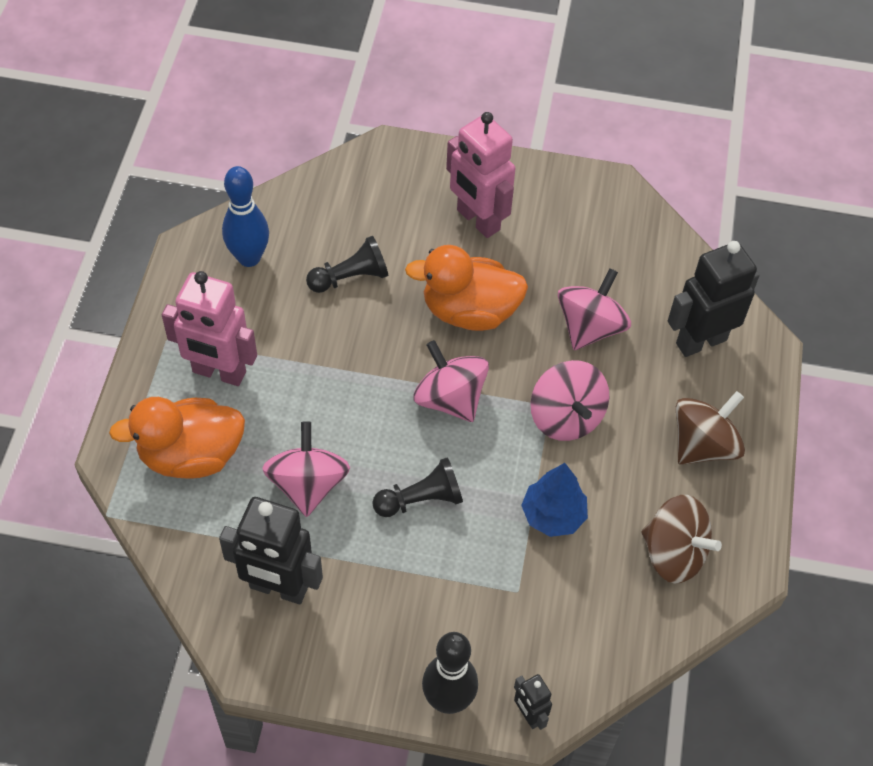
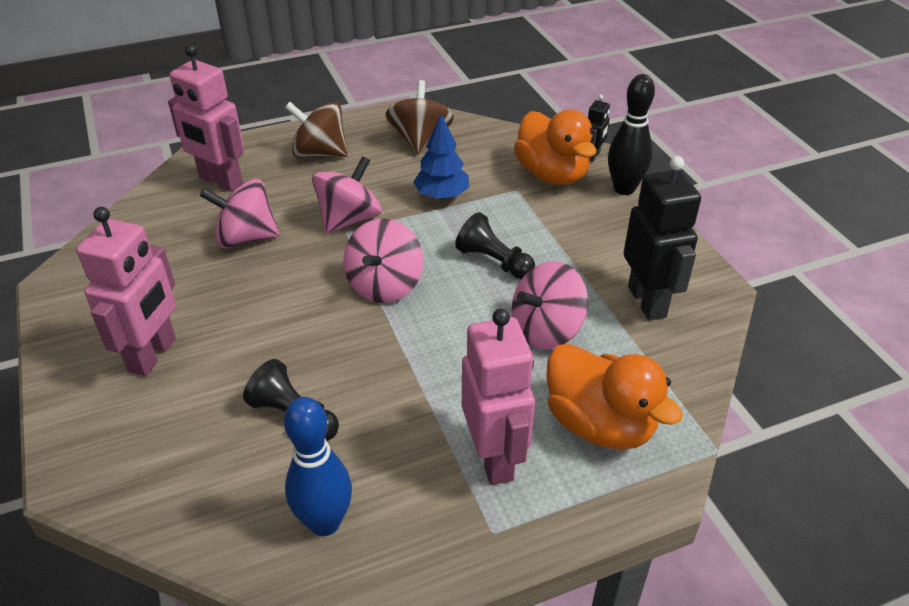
camera: 120 degrees left, 15 degrees down
(469, 311) = (278, 313): orange duck -> orange duck (552, 174)
(700, 341) = (220, 181): black robot -> pink robot

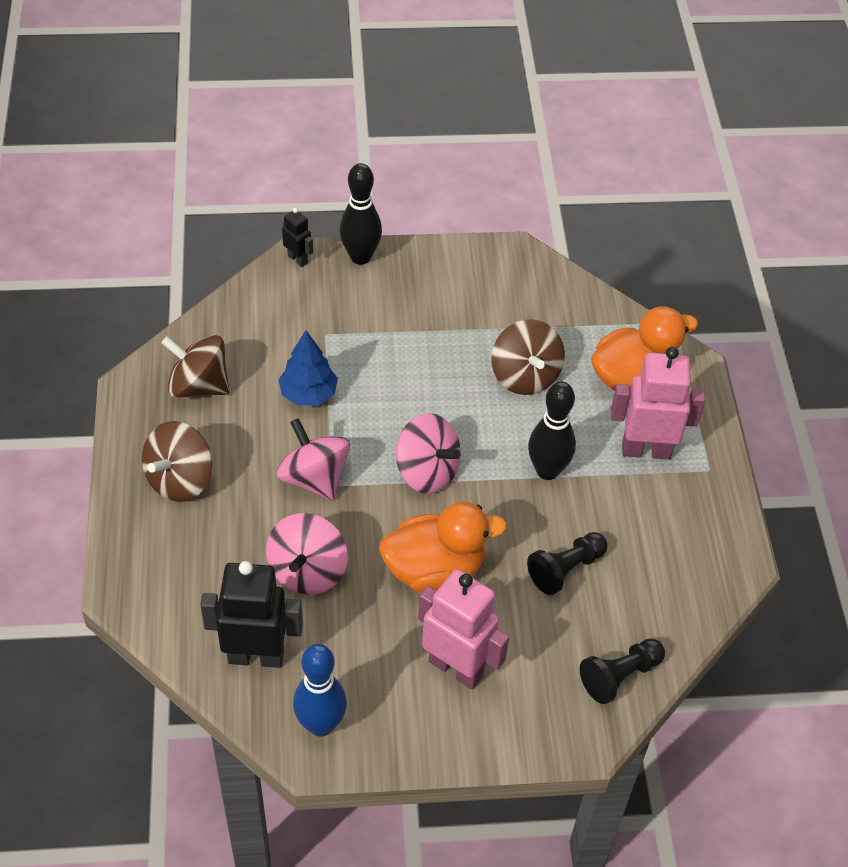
camera: 75 degrees left, 10 degrees up
(220, 181) = (190, 581): pink robot -> none
(325, 522) = (676, 567): blue bowling pin -> blue bowling pin (320, 724)
(424, 374) = (547, 470): none -> black bowling pin
(494, 261) = (425, 383): black pawn -> black pawn (619, 676)
(546, 330) = (525, 376): pink spinning top -> brown spinning top
(552, 174) = (314, 300): orange duck -> orange duck (435, 569)
(647, 301) = (515, 300): black robot -> black robot (256, 656)

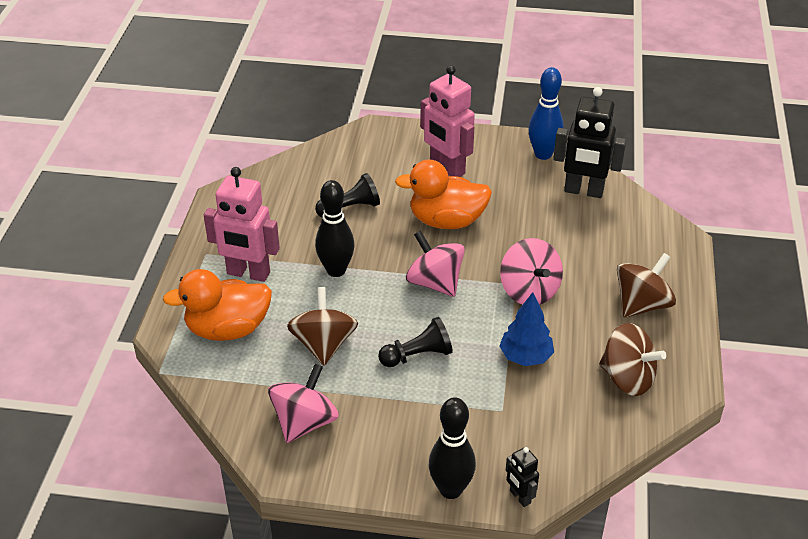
camera: 165 degrees left, 10 degrees down
(307, 571) = (542, 232): pink spinning top -> pink spinning top (304, 422)
(619, 676) = (339, 151): black pawn -> black pawn (418, 355)

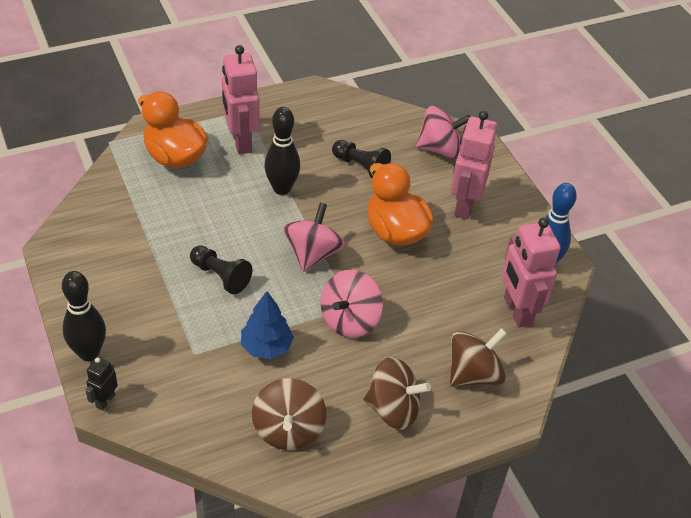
camera: 55 degrees right, 5 degrees up
(304, 422) = (107, 239): pink spinning top -> pink spinning top (440, 149)
(324, 344) = (194, 216): brown spinning top -> brown spinning top (473, 374)
(583, 191) = (517, 311): black robot -> pink robot

